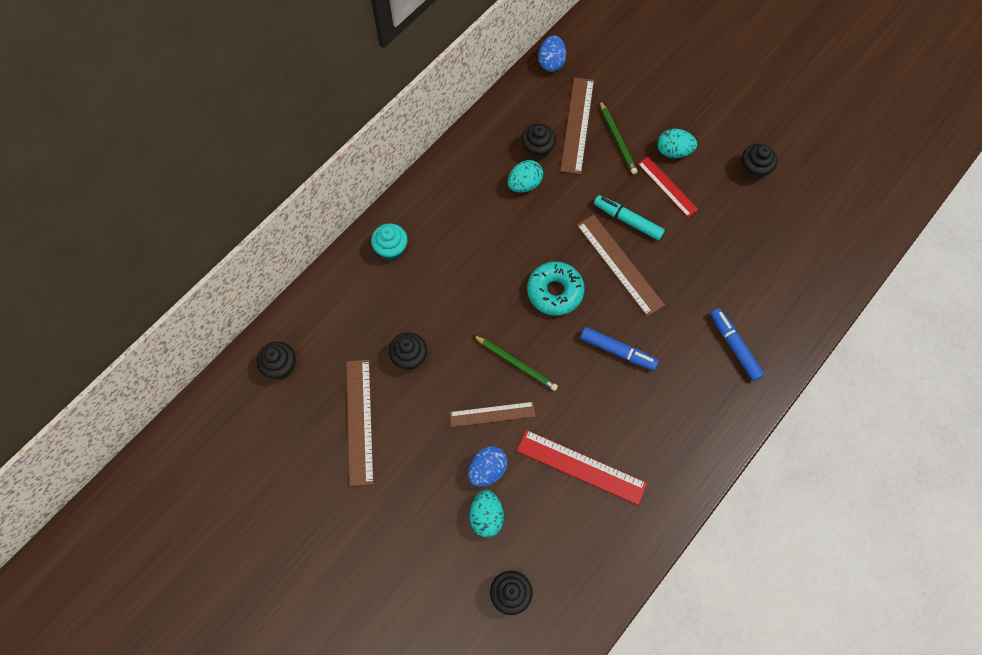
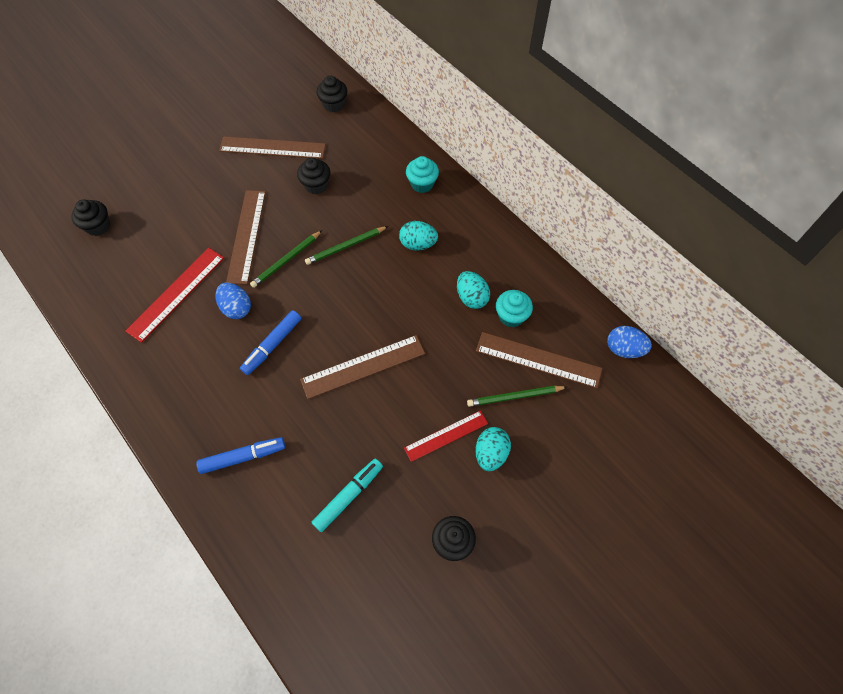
camera: 100 degrees right, 5 degrees down
(486, 516) = (164, 219): turquoise egg -> turquoise egg (418, 244)
(487, 308) = (345, 247): none -> green pencil
(487, 470) = (201, 225): blue egg -> blue egg (236, 308)
(492, 414) = (247, 236): brown ruler -> brown ruler, size x1.51
(537, 150) = (511, 316): black cupcake -> turquoise cupcake
(555, 292) = (348, 303): turquoise donut -> none
(627, 220) = (412, 385): turquoise marker -> turquoise marker (348, 496)

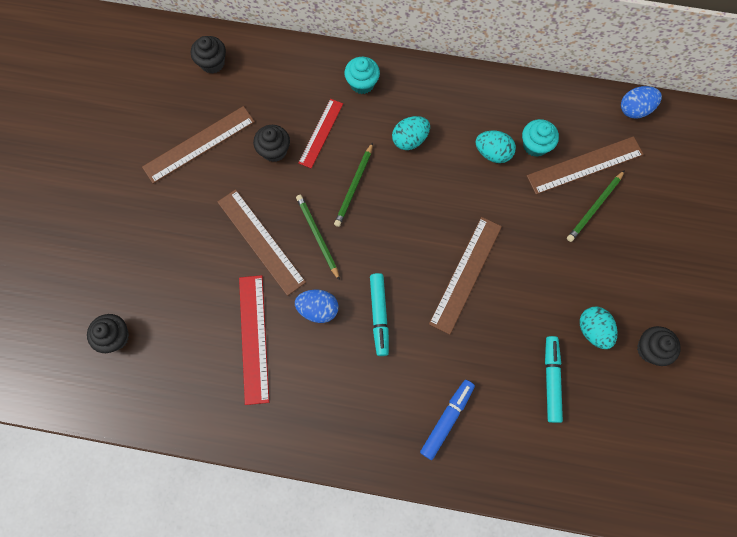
camera: 40 degrees left, 10 degrees up
(272, 345) = (379, 315): blue marker -> turquoise marker
(286, 260) = (317, 236): green pencil -> green pencil turned 150 degrees clockwise
(446, 435) = (575, 277): red ruler -> red ruler (321, 133)
(490, 453) = (617, 264): turquoise egg -> turquoise egg (593, 330)

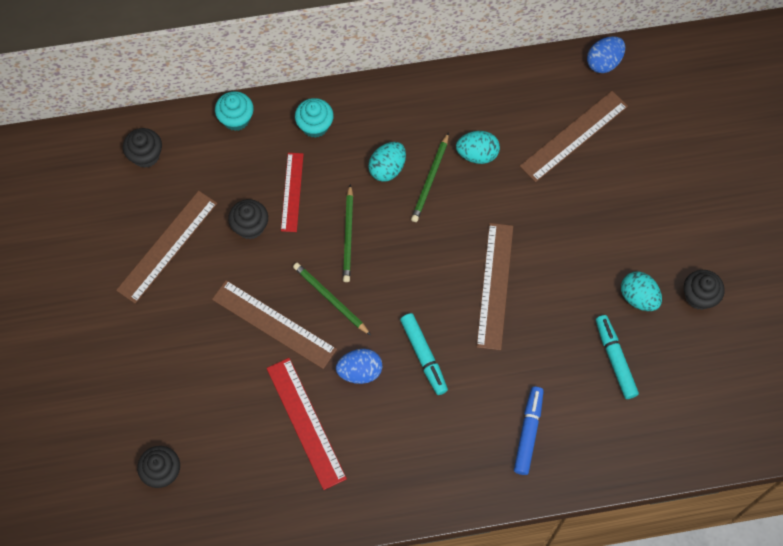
camera: 20 degrees left, 5 degrees down
(535, 145) = (517, 132): turquoise cupcake -> turquoise cupcake (236, 119)
(594, 207) = (598, 176): green pencil -> green pencil (430, 179)

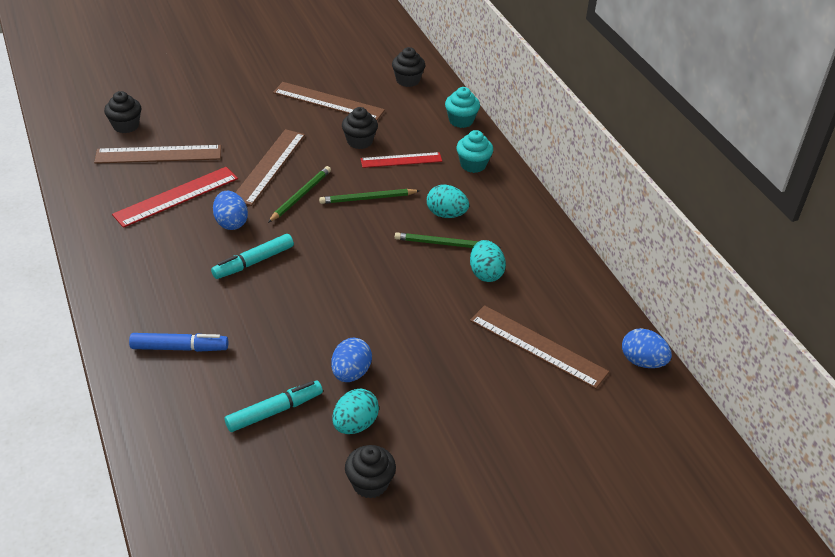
camera: 75 degrees right, 25 degrees down
(494, 285) = (340, 303): brown ruler -> brown ruler (158, 154)
(581, 291) = (351, 373): none -> blue egg

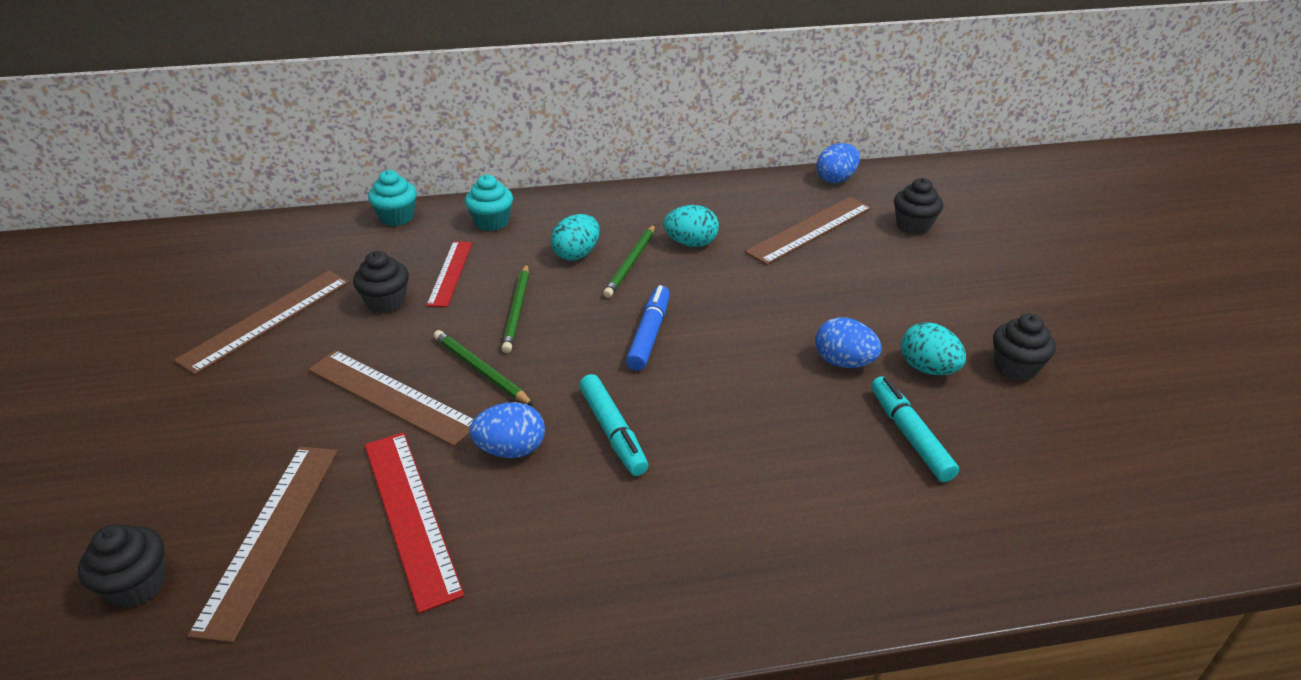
camera: 75 degrees left, 5 degrees down
(180, 348) = (784, 528): blue marker -> blue marker (649, 334)
(408, 80) = (274, 244): black cupcake -> black cupcake (913, 226)

